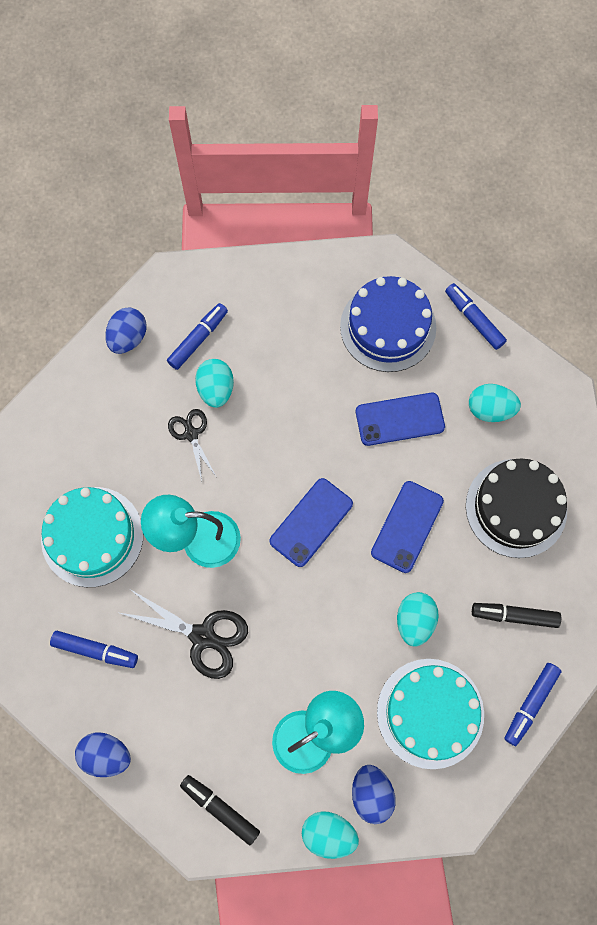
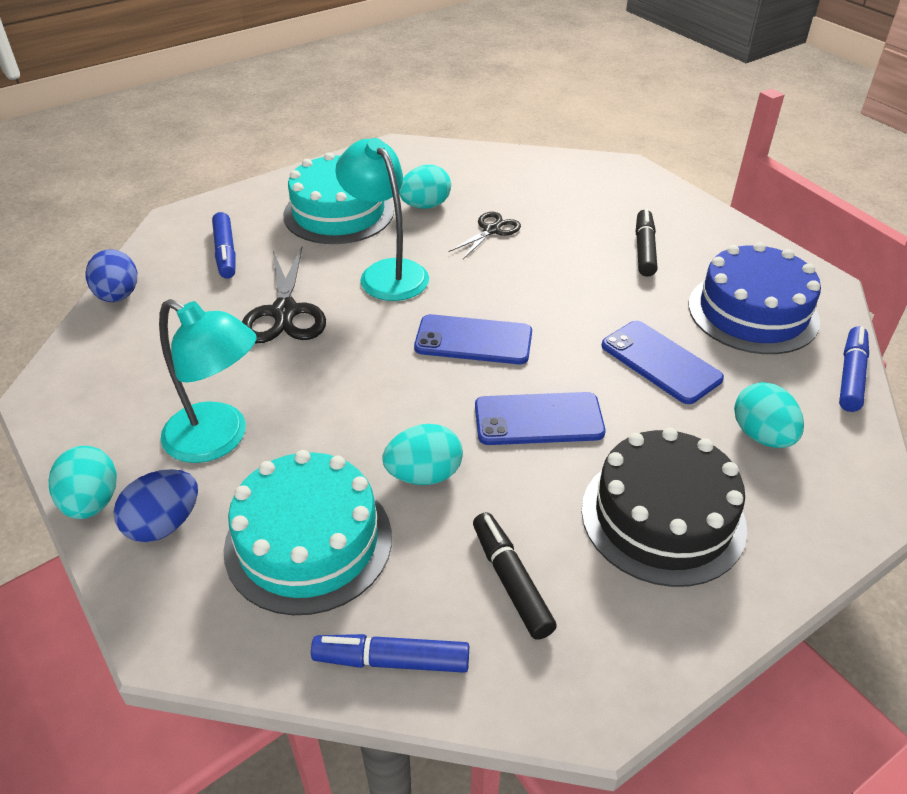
camera: 60 degrees right, 30 degrees down
(128, 338) = (545, 167): blue egg -> none
(198, 339) = (588, 201): blue marker -> none
(216, 389) = (551, 228): turquoise egg -> turquoise egg (425, 206)
(220, 809) = (89, 396): black marker -> black marker (644, 250)

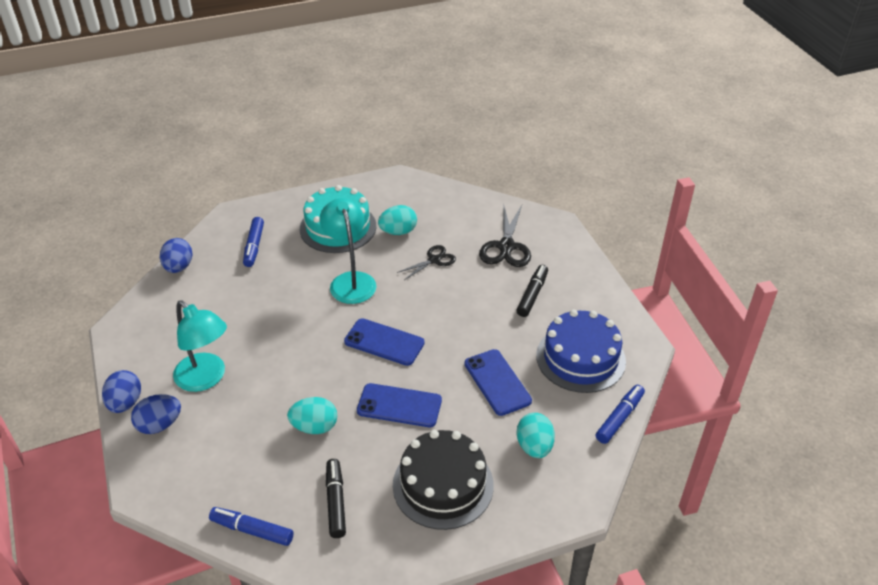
camera: 15 degrees right, 0 degrees up
(92, 502) = (125, 403): turquoise egg -> blue egg
(285, 312) = (275, 298): black scissors -> black scissors (506, 247)
(308, 542) = (233, 453): turquoise cake -> none

